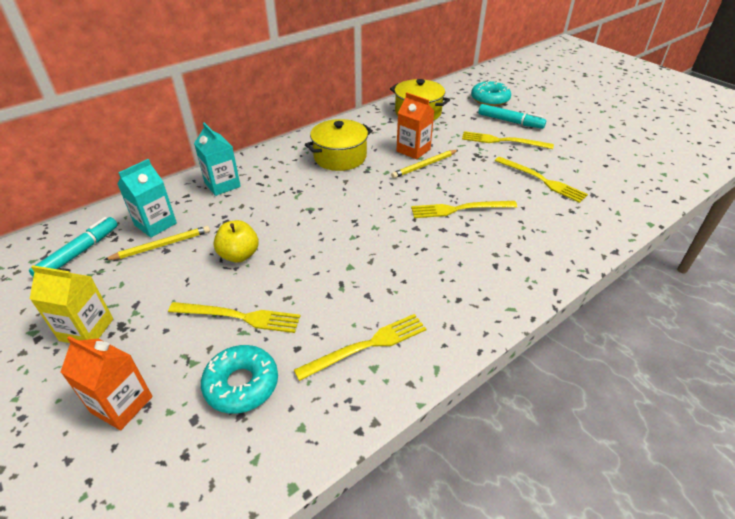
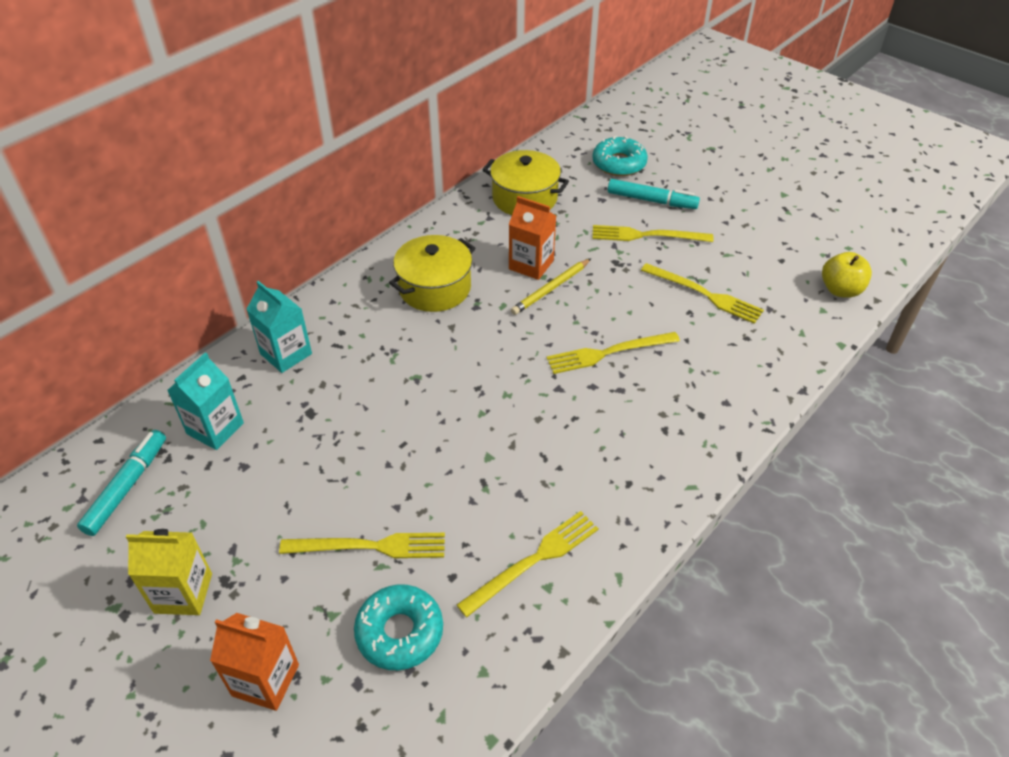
camera: 10 degrees left, 5 degrees up
(161, 245) = (235, 460): yellow pencil -> none
(239, 255) = (343, 460): yellow apple -> yellow apple (840, 290)

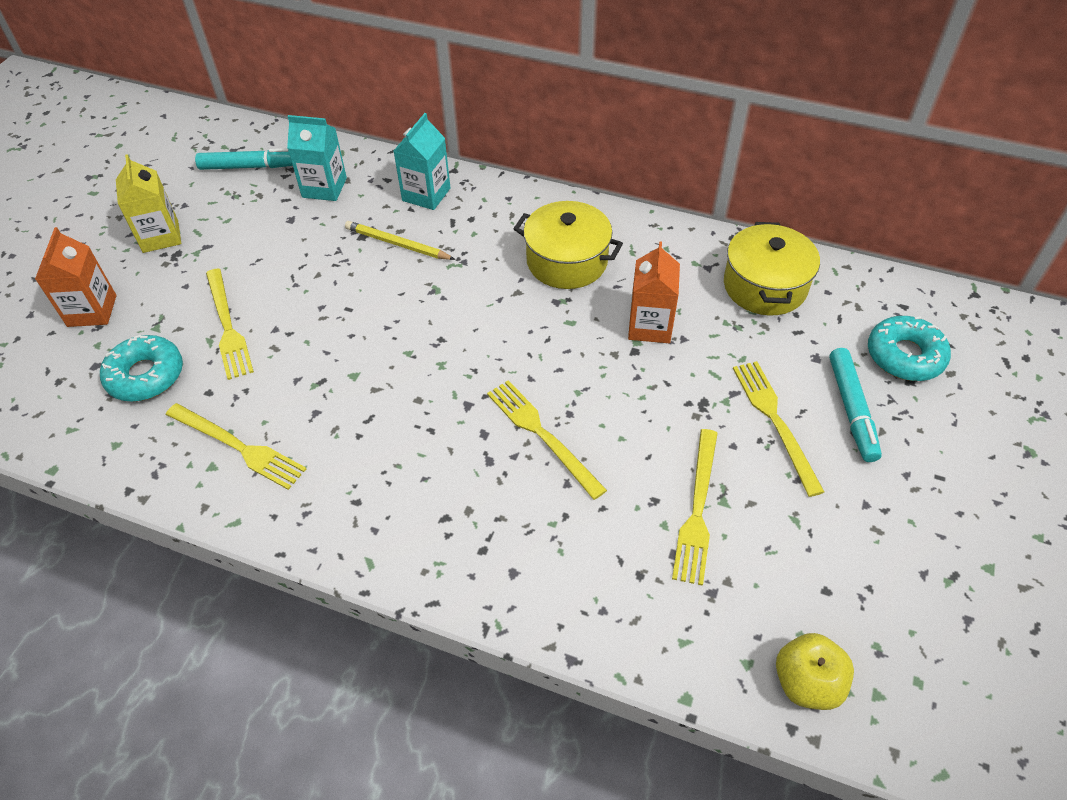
camera: 70 degrees right, 5 degrees up
(551, 288) = (620, 355): yellow pencil -> yellow pencil (397, 244)

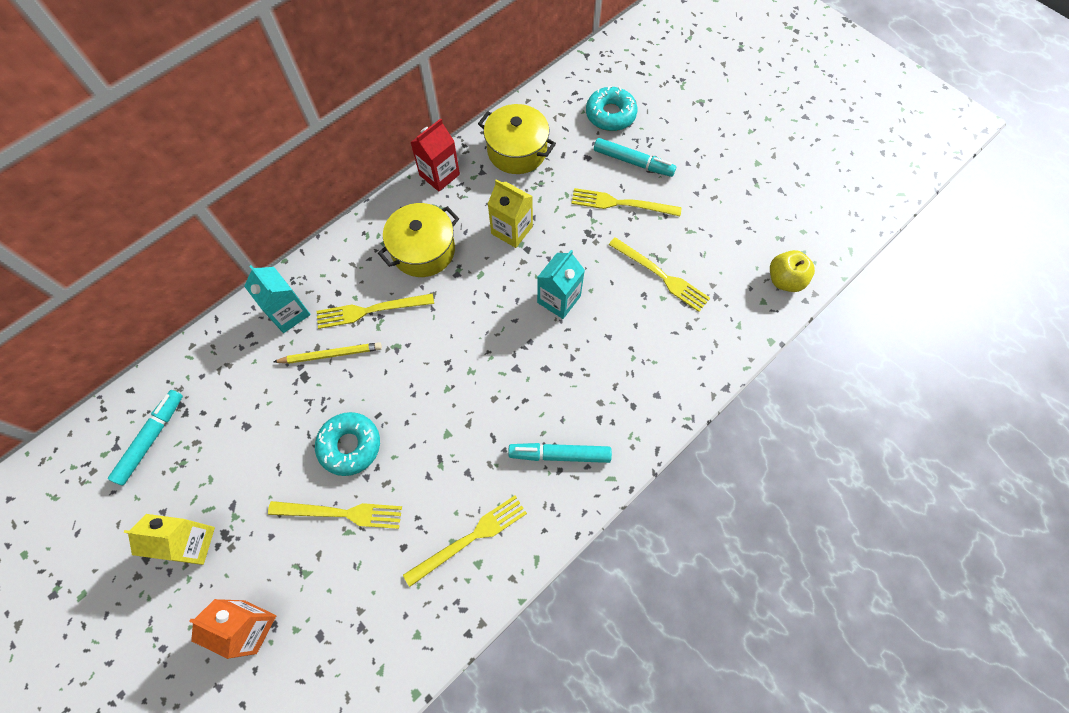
camera: 65 degrees left, 15 degrees up
(146, 375) = (356, 594): turquoise donut -> turquoise donut (350, 446)
(324, 188) = (225, 386): turquoise carton -> turquoise carton (559, 299)
(377, 494) = (559, 454): none -> turquoise marker
(397, 244) = (331, 354): yellow pencil -> yellow pencil turned 150 degrees counterclockwise
(542, 435) = (565, 334): yellow fork -> yellow fork (371, 310)
(650, 326) = (512, 230): orange carton -> yellow carton
(674, 233) = (439, 175): none -> red carton

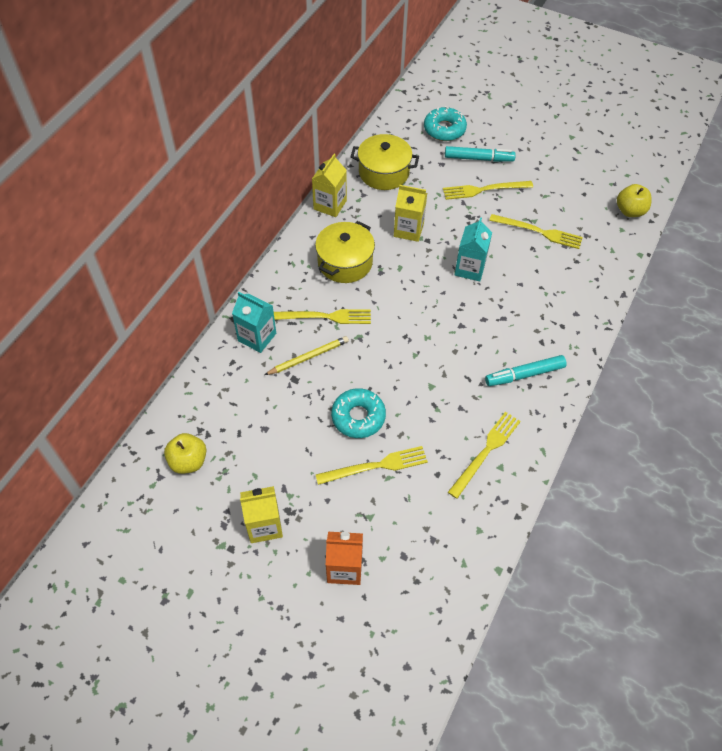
camera: 20 degrees left, 10 degrees down
(151, 438) = (188, 461): turquoise marker -> yellow apple
(371, 310) = (325, 317): yellow fork -> yellow fork turned 150 degrees counterclockwise
(439, 175) = (330, 205): red carton -> yellow carton

